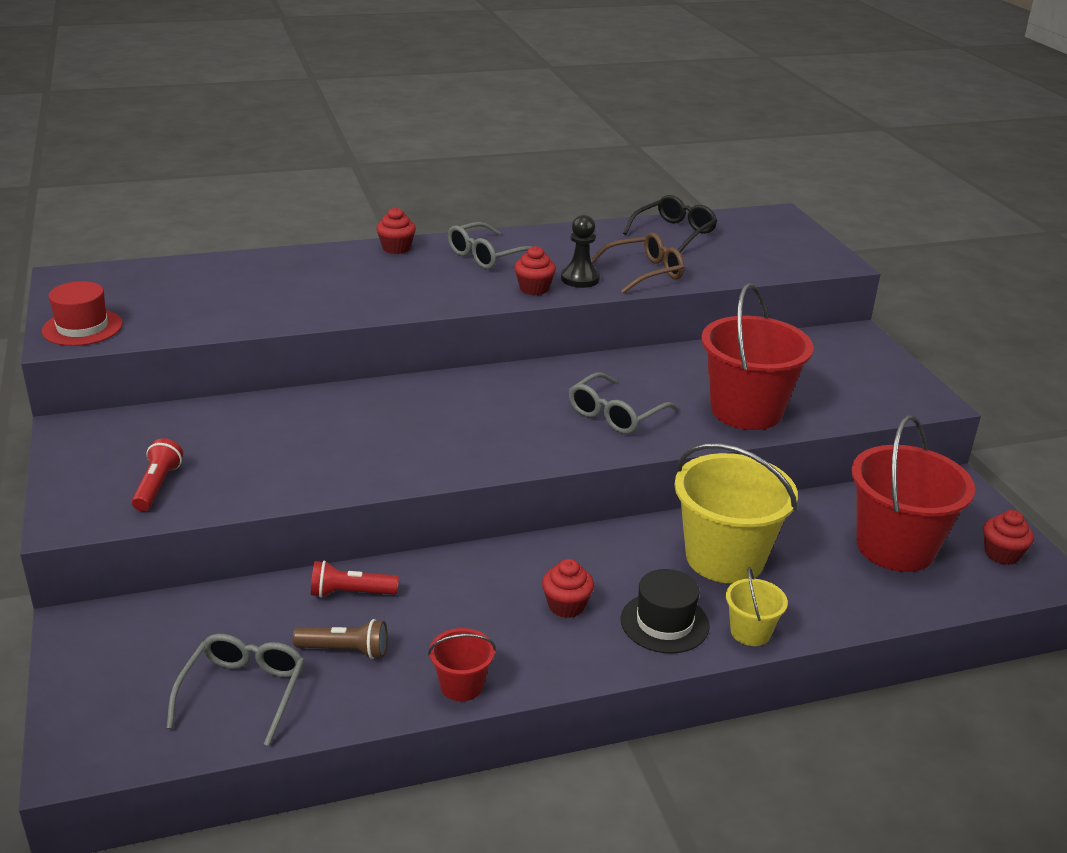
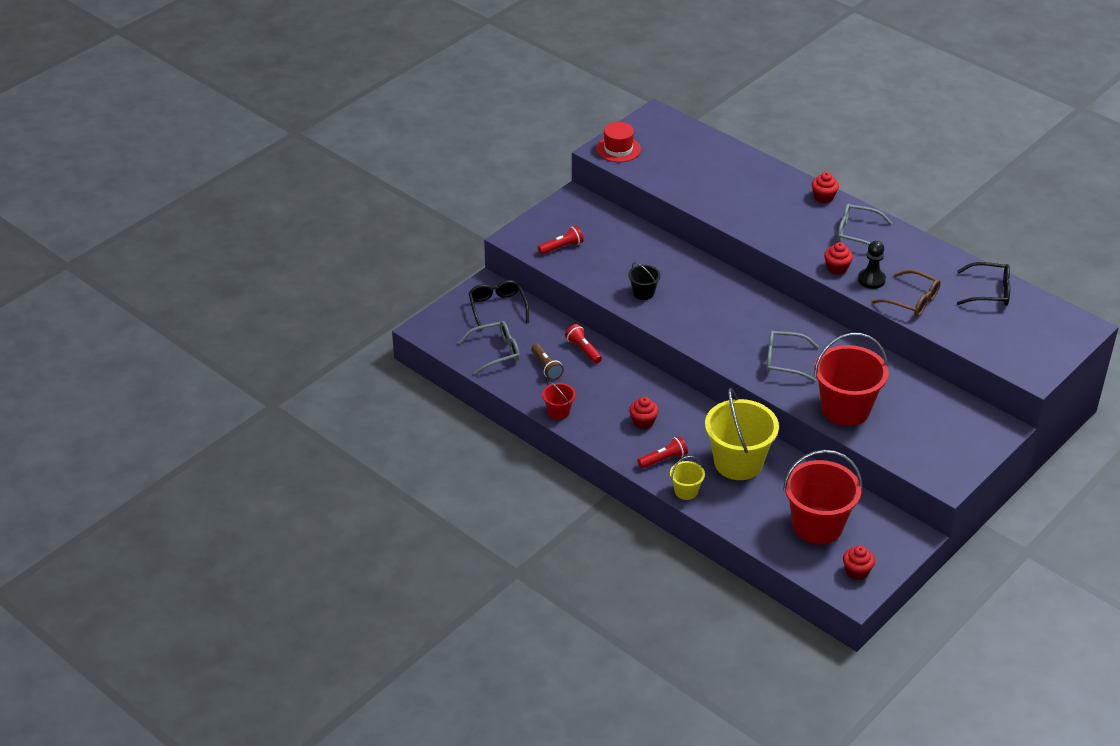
camera: 60 degrees right, 10 degrees up
(144, 639) = (497, 308): none -> black glasses
(353, 460) = (643, 293): none -> black bucket
(664, 623) = (663, 459): black hat -> red flashlight

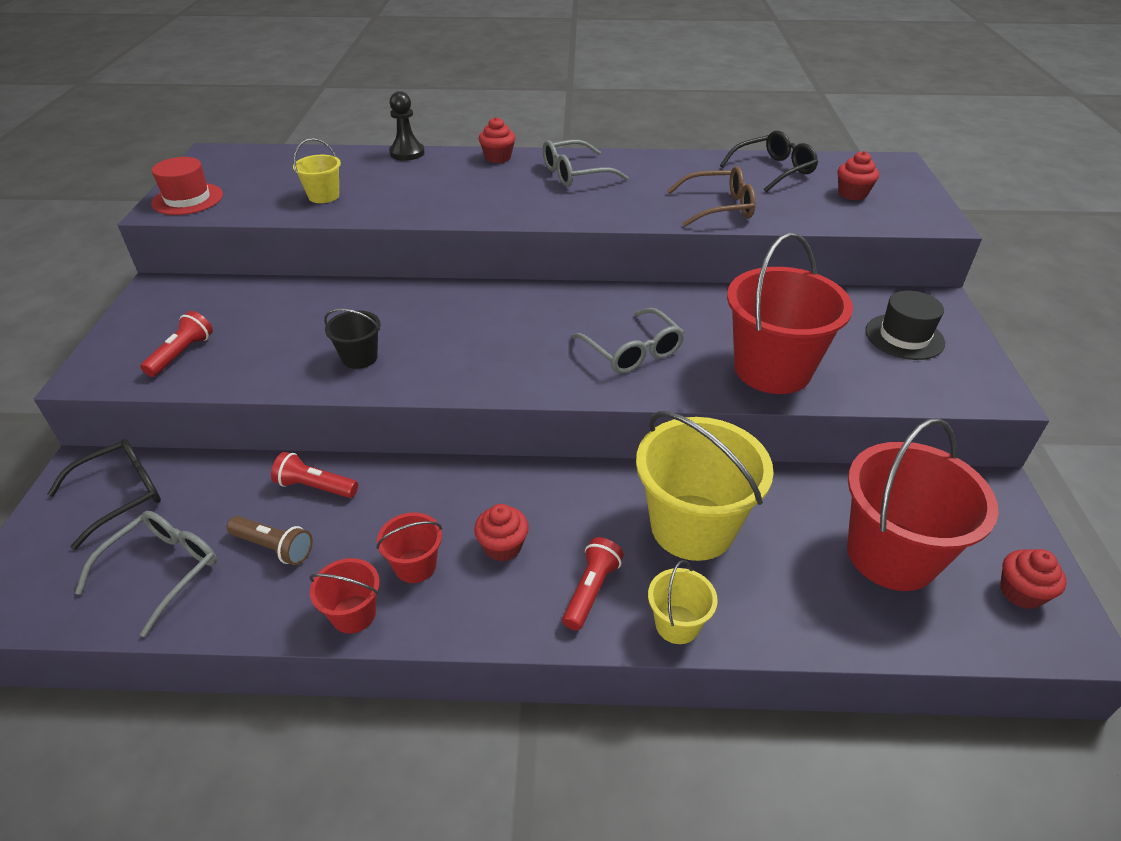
camera: 40 degrees left, 0 degrees up
(497, 308) = (121, 495): black glasses -> black glasses turned 105 degrees clockwise
(599, 408) = (415, 566): none -> red bucket
(692, 181) = (323, 196): none -> yellow bucket
(784, 361) = (632, 351): grey glasses -> grey glasses turned 90 degrees counterclockwise
(837, 268) = (599, 211): red cupcake -> red cupcake (852, 194)
(871, 280) = (650, 206): black pawn -> black pawn (407, 153)
(947, 433) = (904, 337): none -> black hat

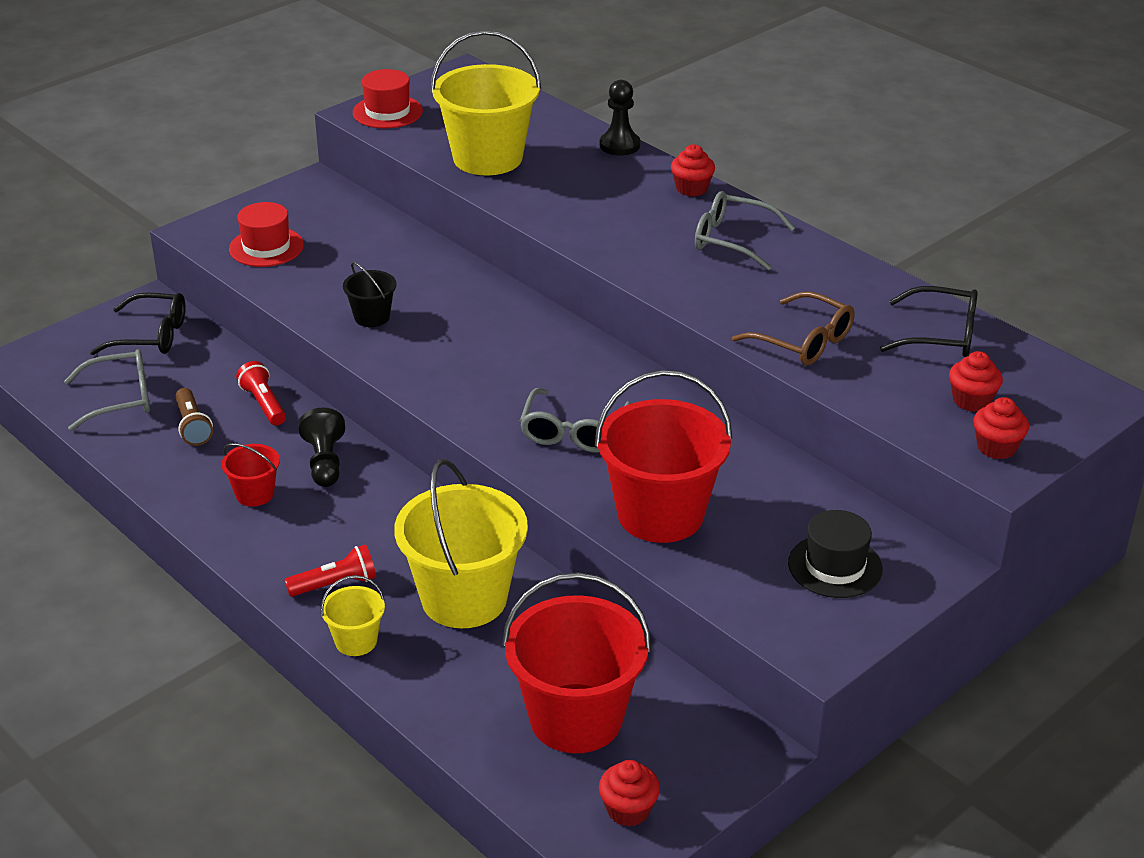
camera: 45 degrees right, 5 degrees down
(182, 354) = (266, 247): red flashlight -> red hat
(323, 196) = (487, 158): yellow bucket -> yellow bucket, size x2.12
(353, 614) = (185, 496): red bucket -> none
(436, 499) = (325, 462): none -> black pawn
(503, 546) = (322, 520): red cupcake -> red cupcake (996, 447)

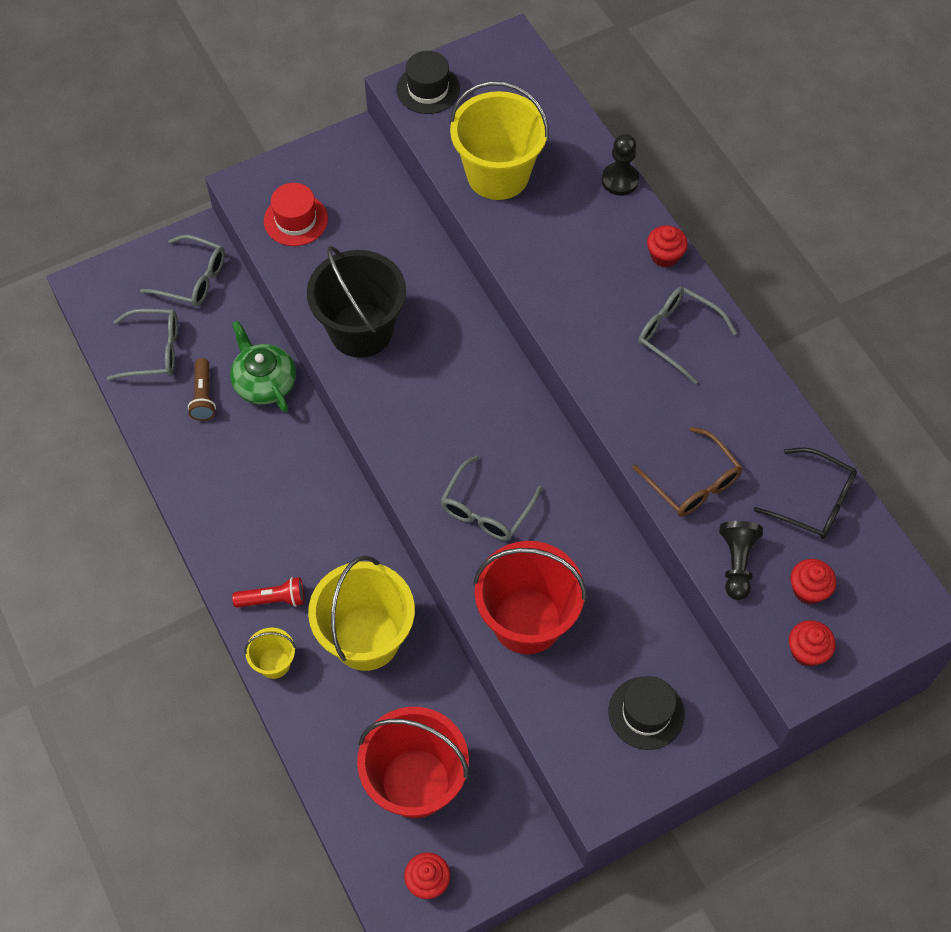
camera: 15 degrees right, 25 degrees up
(151, 336) = (193, 279): black glasses -> grey glasses
(255, 494) = (235, 485): red bucket -> none
(263, 404) = (264, 382): red flashlight -> green teapot
(325, 462) = (297, 462): black pawn -> black pawn (737, 563)
(372, 317) = (361, 330): black bucket -> black bucket, size x2.12
(387, 112) = (428, 89): red hat -> black hat

